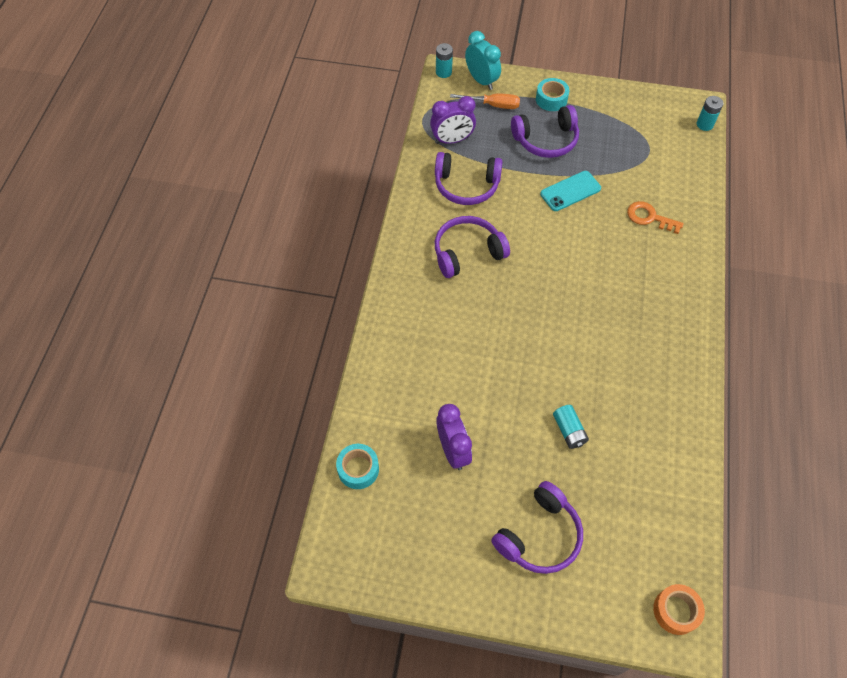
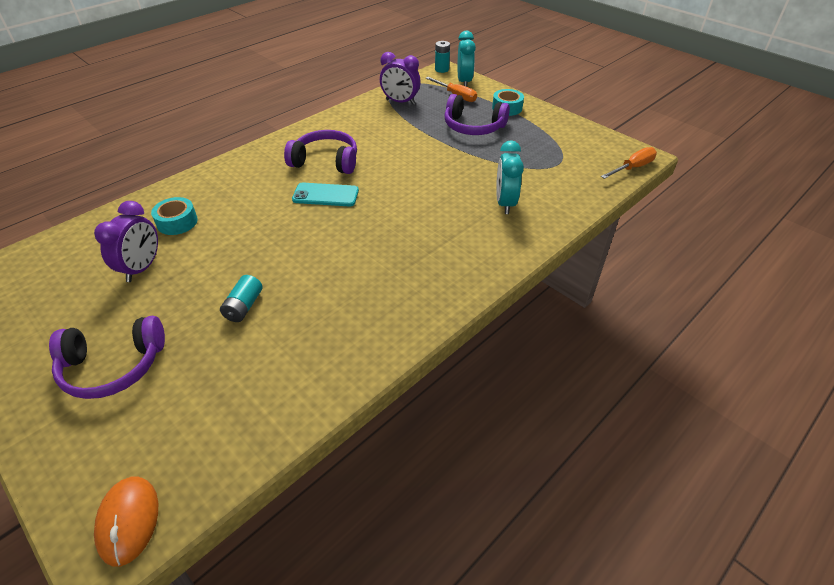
camera: 35 degrees right, 15 degrees down
(358, 469) = (68, 242): turquoise tape -> turquoise tape (177, 222)
(466, 185) = (377, 127): purple headphones -> none
(570, 191) = (455, 161): turquoise phone -> turquoise phone (326, 195)
(649, 217) = (505, 203): orange key -> turquoise clock
(676, 611) = (128, 521): orange tape -> orange mouse
(704, 124) = (632, 168): turquoise battery -> orange screwdriver

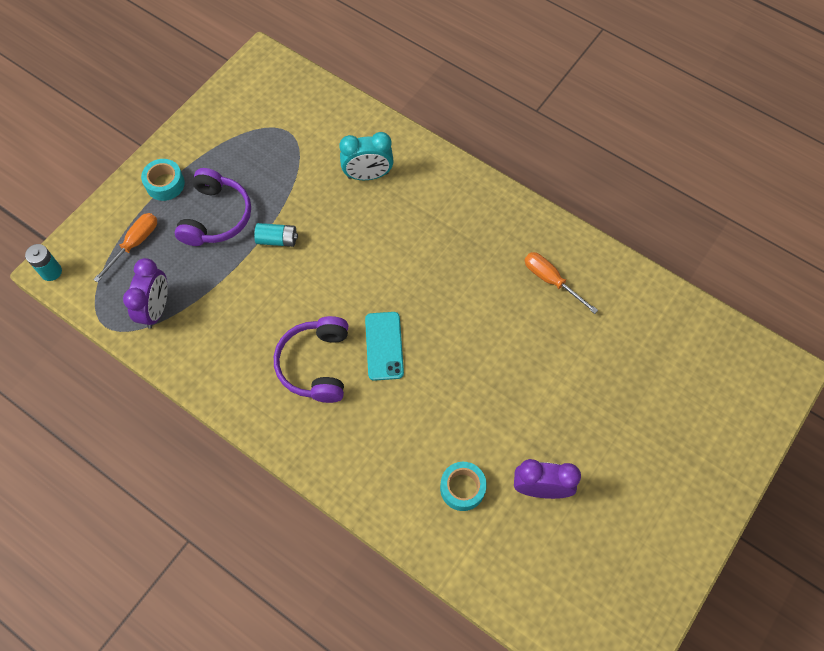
camera: 100 degrees left, 20 degrees up
(113, 366) = (659, 449): purple headphones -> none
(128, 521) = (766, 369): orange mouse -> none
(244, 306) = (565, 369): turquoise battery -> turquoise battery (277, 240)
(464, 82) = (91, 238): turquoise clock -> none
(632, 168) = (286, 69): orange screwdriver -> orange screwdriver (551, 280)

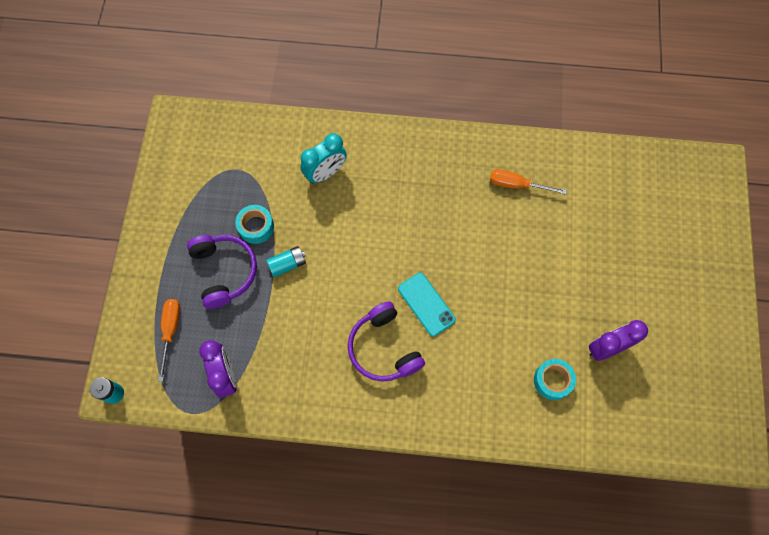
camera: 30 degrees left, 5 degrees up
(165, 184) = (162, 267): turquoise tape -> turquoise tape (256, 227)

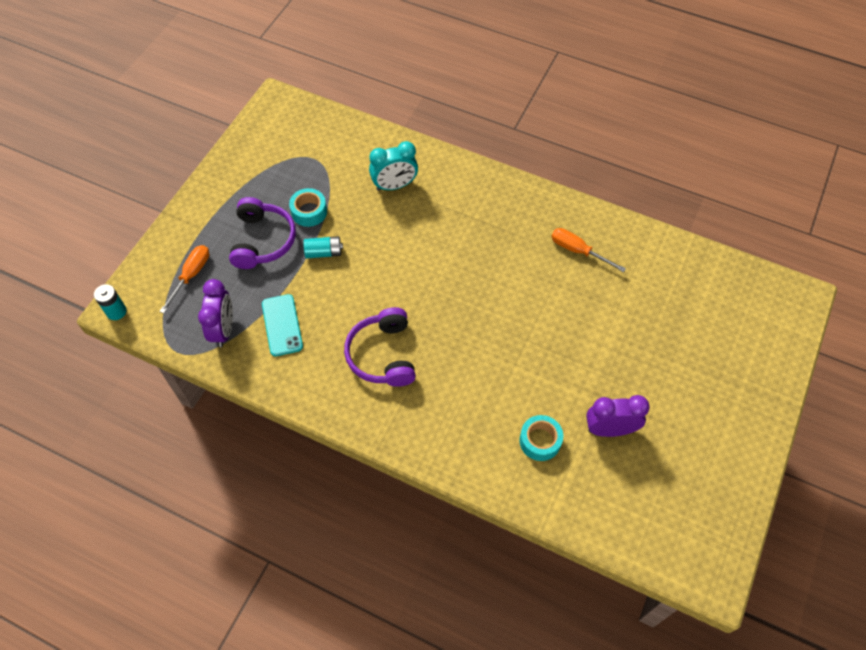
camera: 20 degrees right, 10 degrees down
(426, 304) = (441, 329): turquoise phone -> turquoise phone (282, 325)

